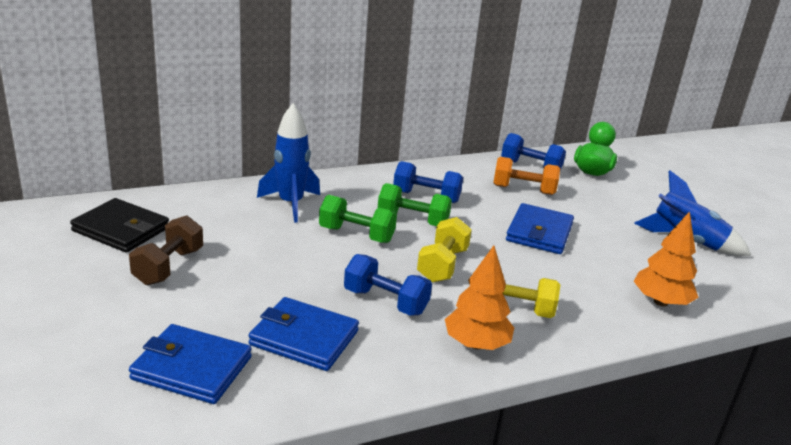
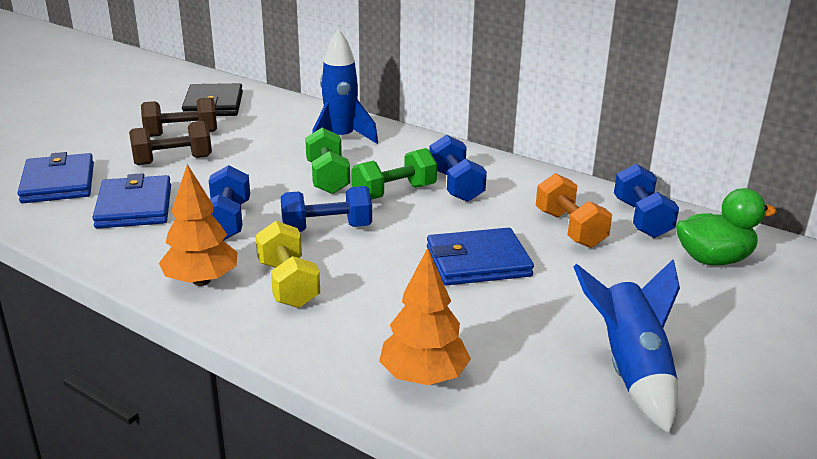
camera: 60 degrees right, 0 degrees up
(226, 289) = (173, 160): none -> brown dumbbell
(412, 221) = (394, 193): green dumbbell -> green dumbbell turned 75 degrees clockwise
(442, 265) = (327, 229): yellow dumbbell -> blue dumbbell

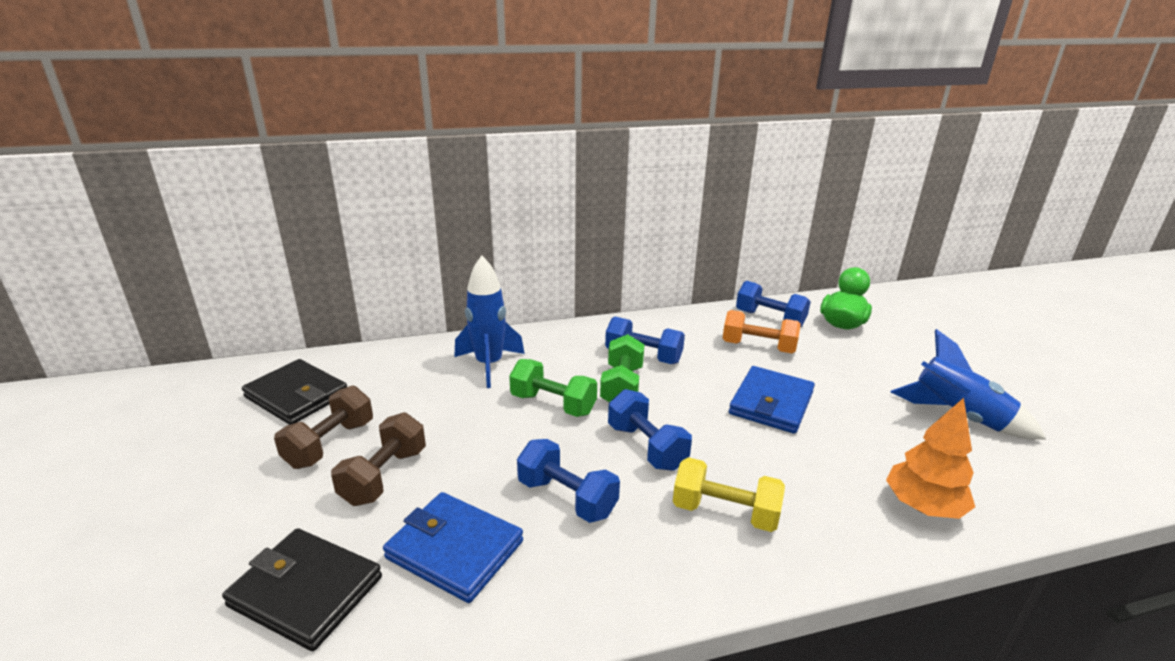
camera: 50 degrees left, 0 degrees up
(58, 183) = (306, 591): blue wallet -> black wallet
(201, 281) = (670, 566): orange tree -> none
(327, 229) = (646, 447): blue dumbbell -> blue dumbbell turned 60 degrees counterclockwise

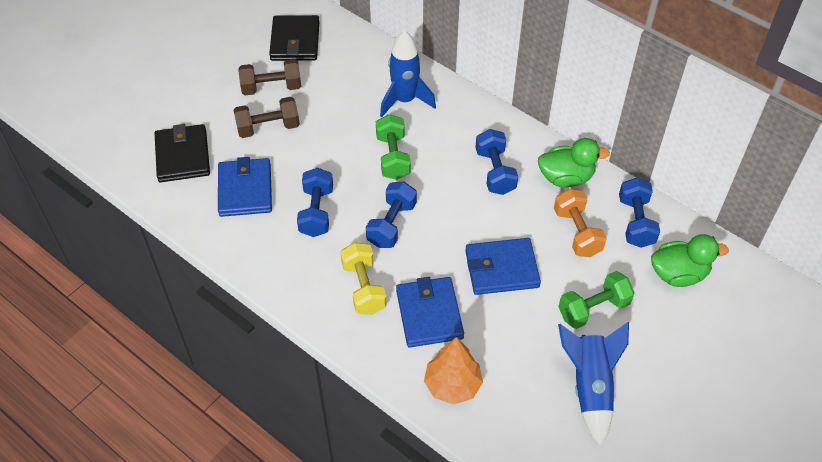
camera: 55 degrees right, 25 degrees up
(622, 386) = (445, 180): green dumbbell -> green dumbbell (593, 309)
(689, 327) = (566, 177): none -> green duck
(802, 478) = (429, 314): none -> blue wallet

